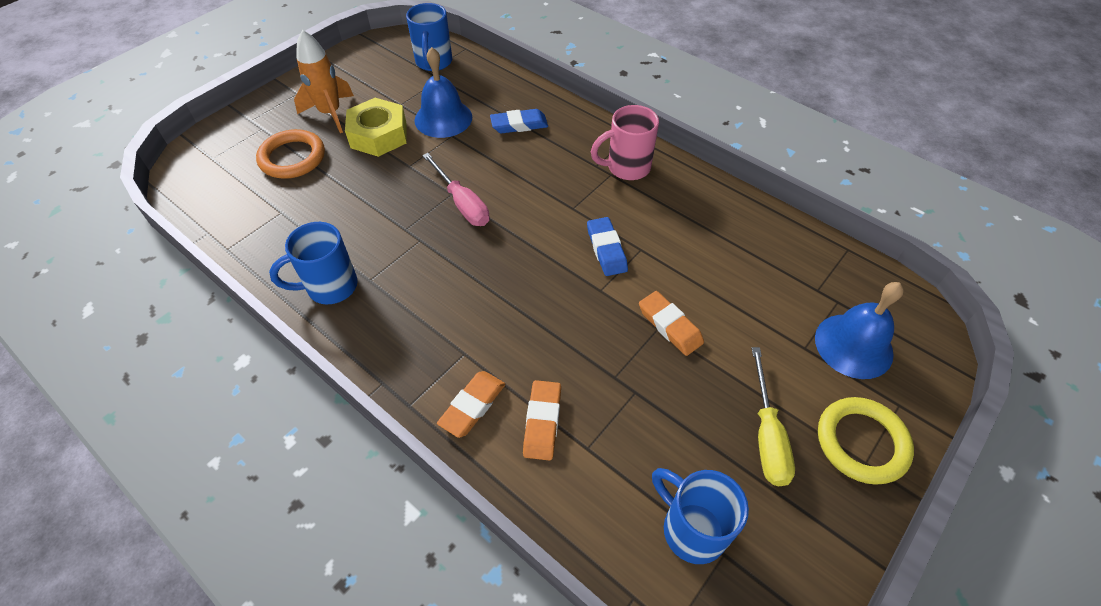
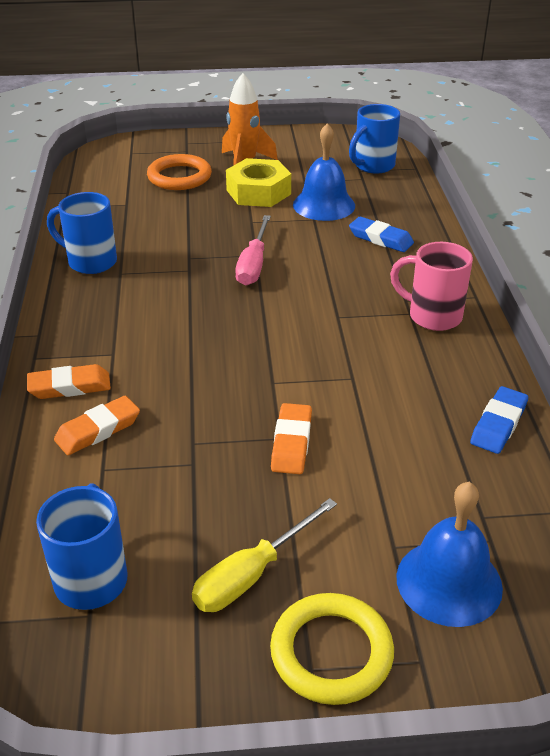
camera: 45 degrees right, 15 degrees down
(606, 249) = (321, 359): blue eraser -> blue eraser (498, 424)

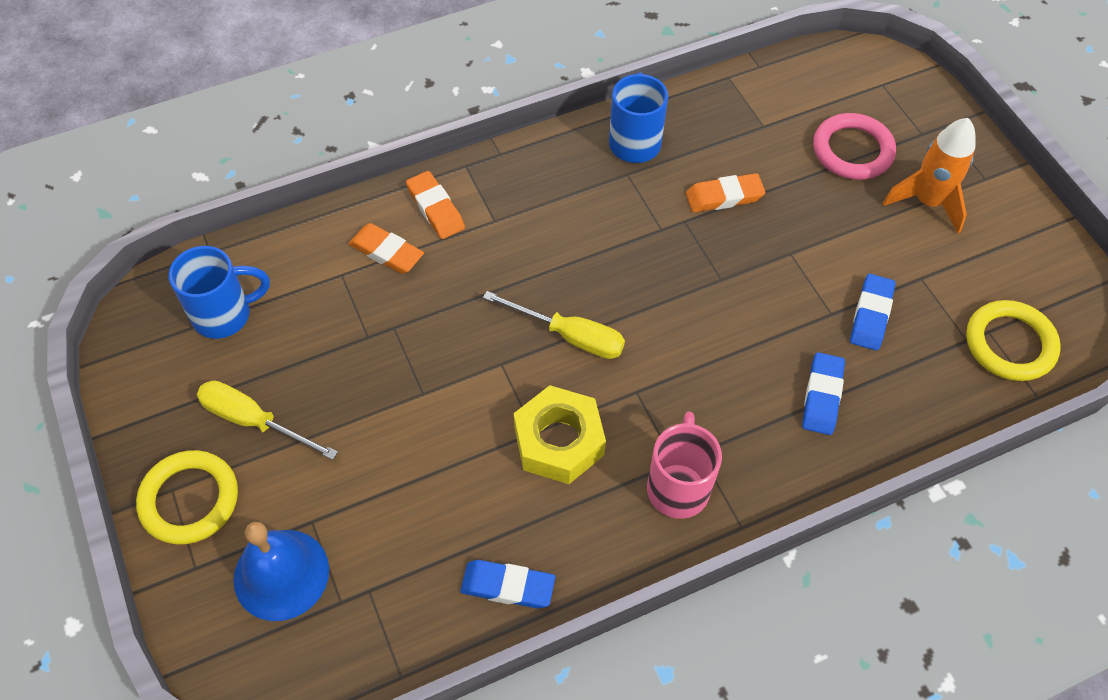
camera: 70 degrees right, 20 degrees up
(179, 177) = (852, 150): orange ring -> pink ring
(253, 264) = (699, 284): pink screwdriver -> none
(258, 192) = (863, 239): yellow nut -> yellow nut (559, 441)
(265, 338) = (569, 336): none -> yellow screwdriver
(291, 443) = (418, 405): orange eraser -> orange eraser (724, 196)
(324, 205) = (871, 315): blue bell -> blue eraser
(373, 166) = (1010, 344): blue mug -> yellow ring

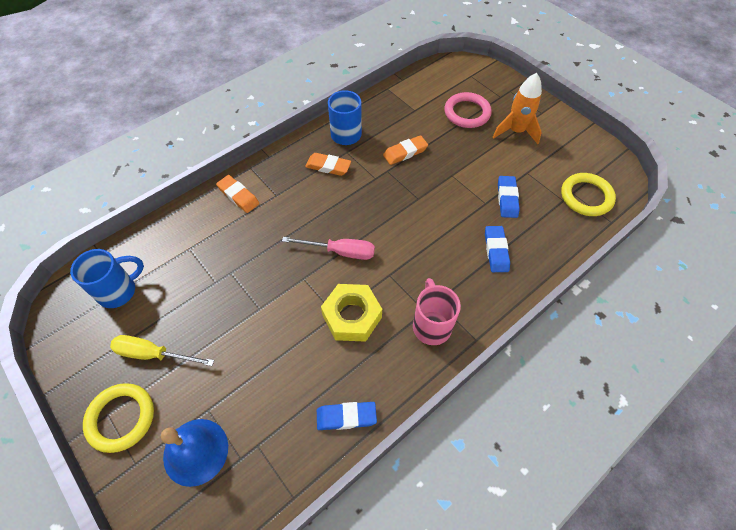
camera: 15 degrees left, 0 degrees up
(386, 252) = (215, 228): orange eraser -> orange eraser (328, 166)
(569, 336) = (340, 252): yellow screwdriver -> pink screwdriver

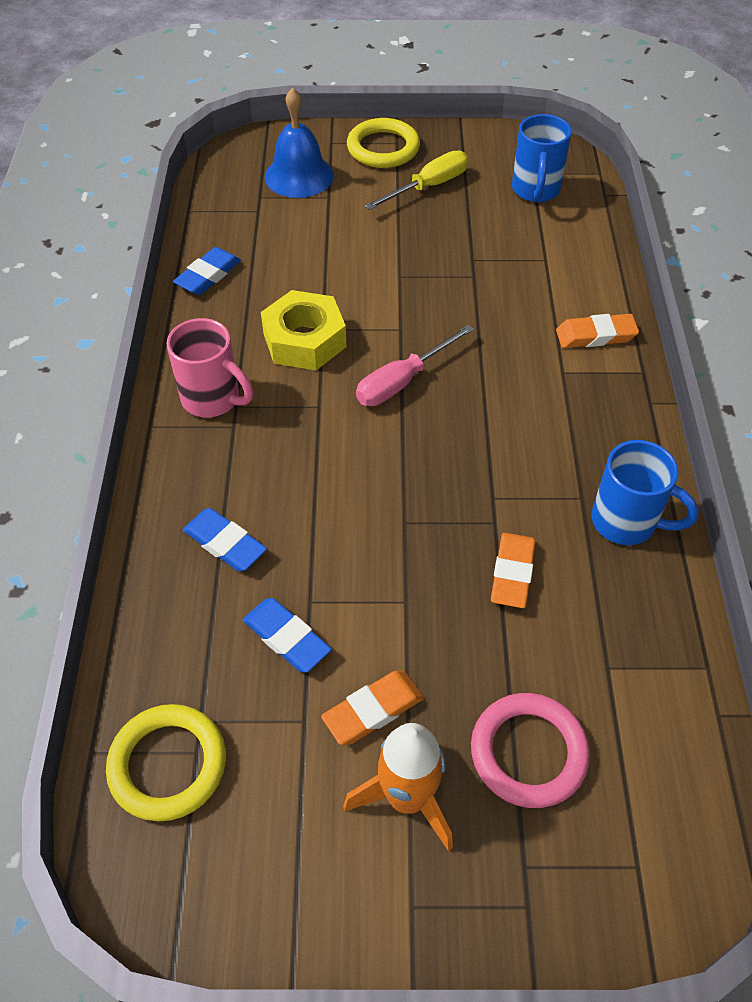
camera: 130 degrees right, 5 degrees down
(328, 166) = (568, 456): orange eraser -> orange eraser (373, 710)

